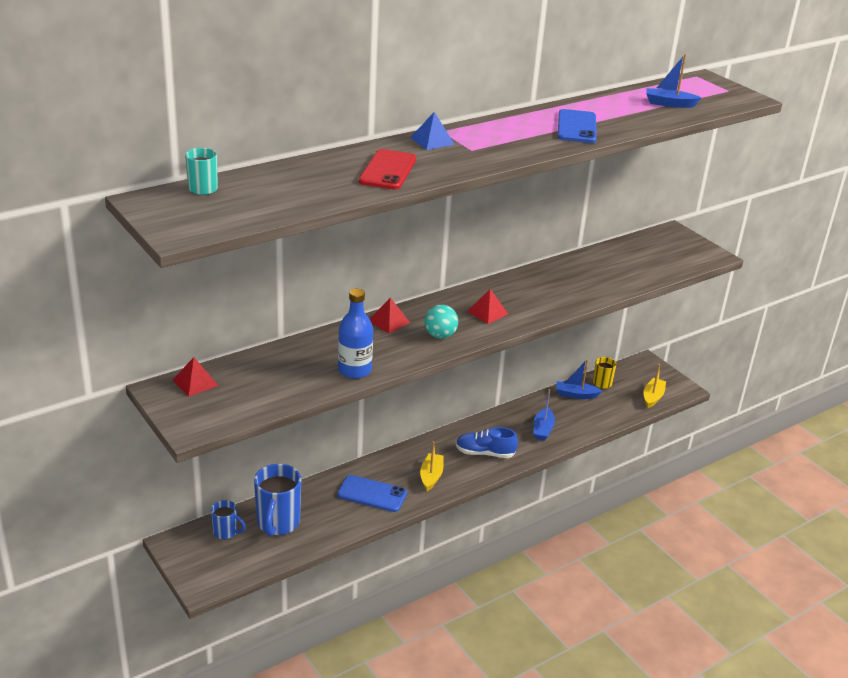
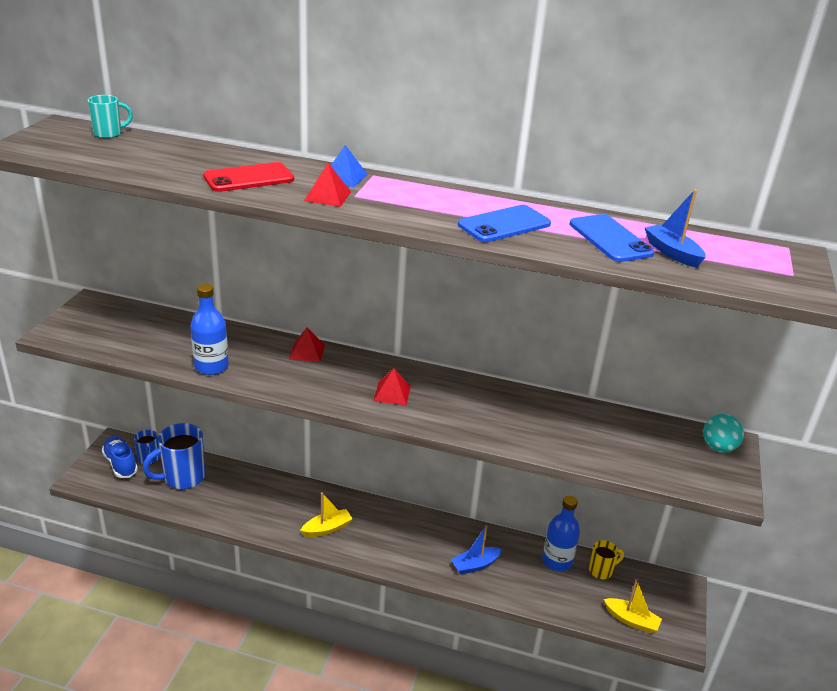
camera: 50 degrees right, 0 degrees up
(195, 383) = (115, 310): red pyramid -> red pyramid (327, 196)
(372, 494) = (268, 507): blue phone -> blue phone (610, 239)
(440, 335) = (319, 384): turquoise ball -> turquoise ball (718, 447)
(485, 453) = (395, 545): blue shoe -> blue shoe (120, 464)
(575, 395) = (557, 561): blue boat -> blue bottle
(653, 397) = (631, 620): yellow boat -> yellow boat turned 45 degrees clockwise

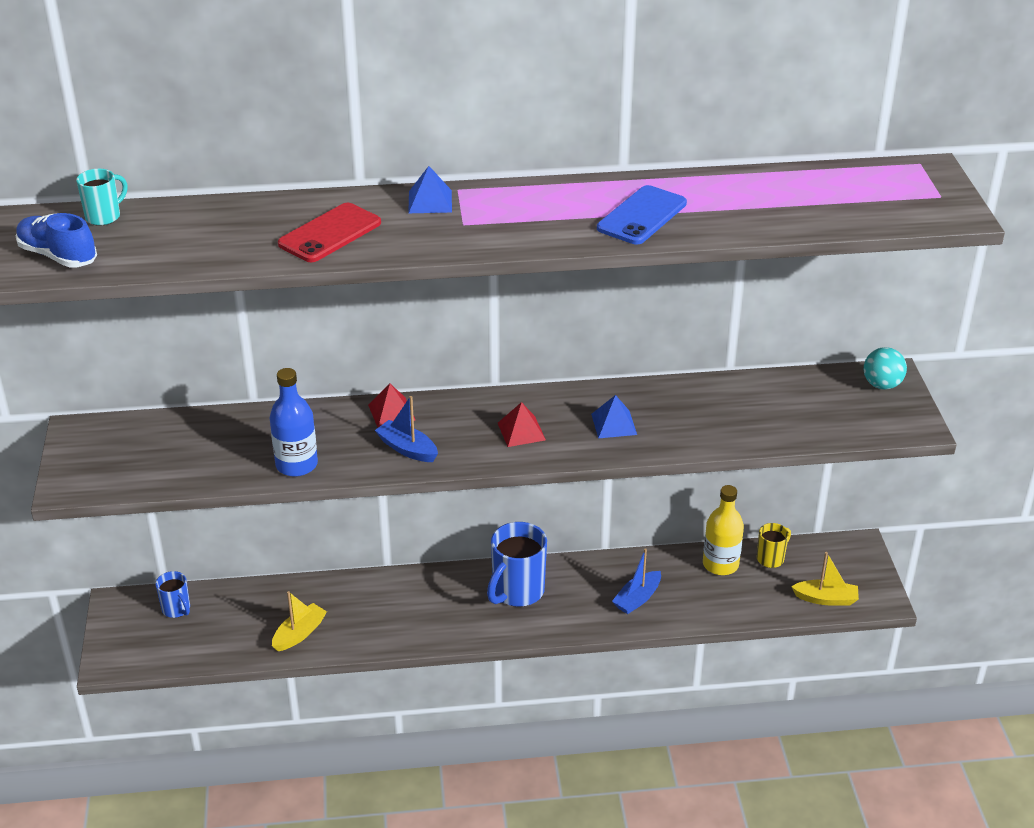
camera: 20 degrees left, 5 degrees up
(120, 464) = (145, 627): blue shoe -> blue shoe (58, 256)
(182, 478) = (237, 617): blue mug -> blue mug (517, 592)
(327, 196) = (436, 233): red pyramid -> none
(327, 528) = (450, 616): yellow boat -> yellow boat (299, 633)
(468, 409) = (613, 424): none -> blue pyramid
(557, 561) = (720, 564): blue bottle -> yellow bottle
(610, 239) = (753, 203): blue phone -> none
(672, 252) = (820, 203): blue boat -> blue boat (407, 449)

